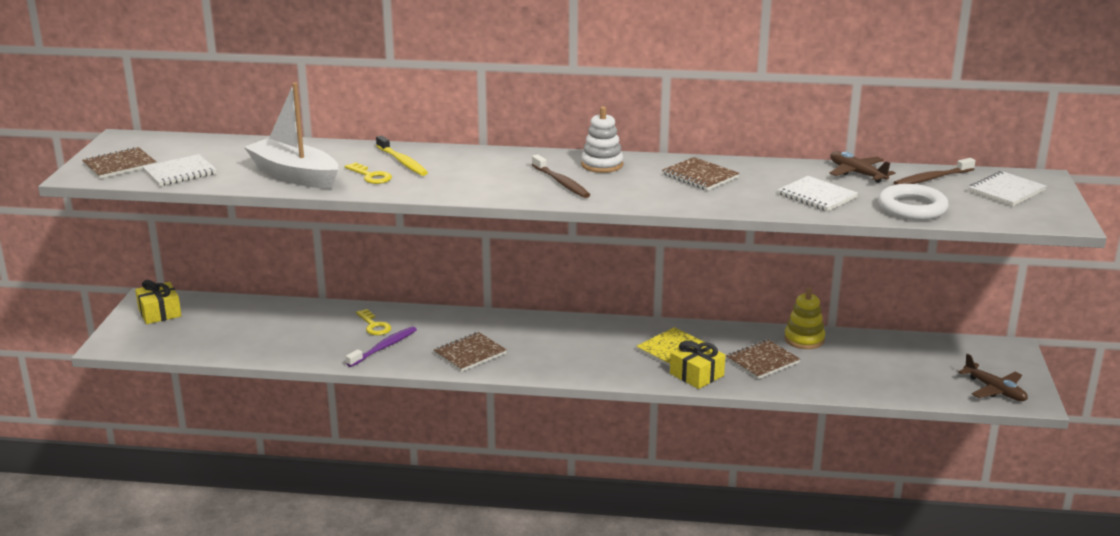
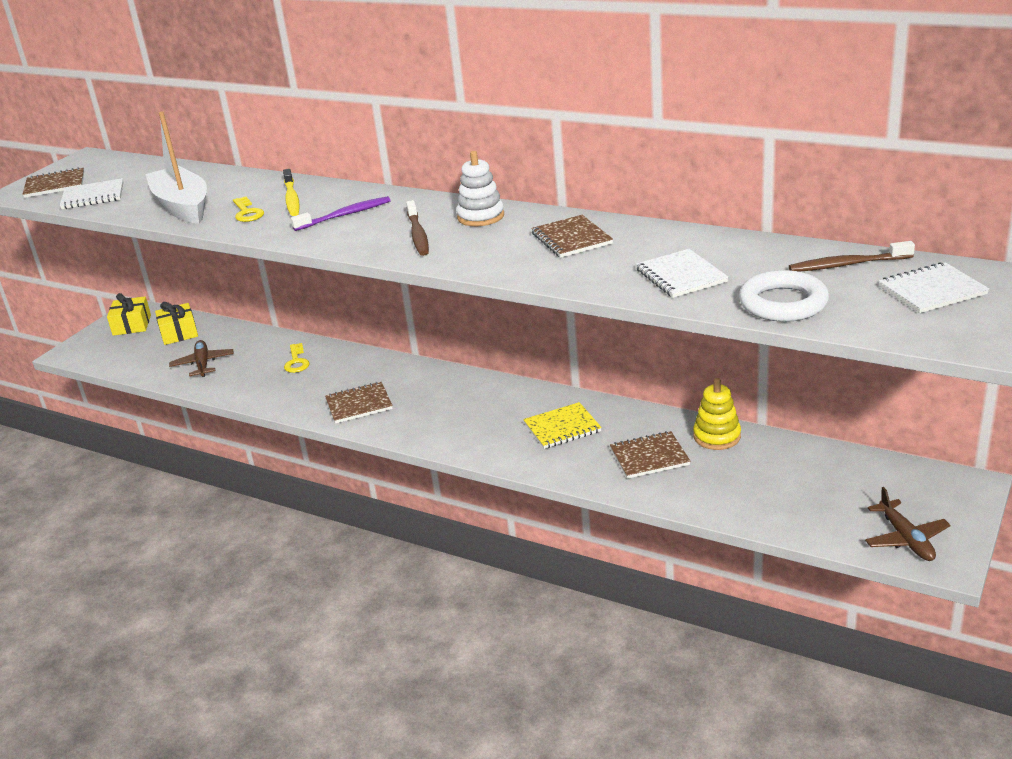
camera: 25 degrees right, 5 degrees up
(384, 347) = (287, 386): purple toothbrush -> purple toothbrush (345, 215)
(696, 375) = (565, 462): yellow gift -> yellow gift (179, 333)
(857, 173) = (758, 250): brown plane -> brown plane (203, 364)

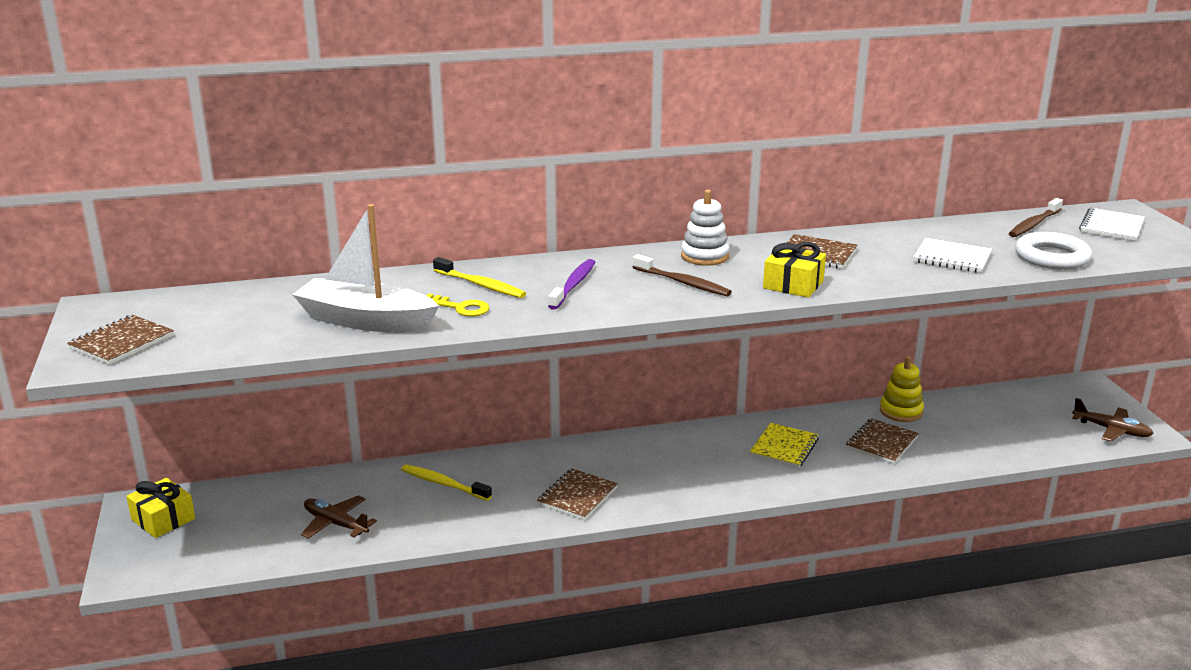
camera: 45 degrees left, 5 degrees down
(93, 196) = (213, 340): white notebook -> none
(179, 333) = (246, 506): yellow gift -> yellow gift (793, 284)
(296, 361) = (443, 484): yellow key -> yellow toothbrush

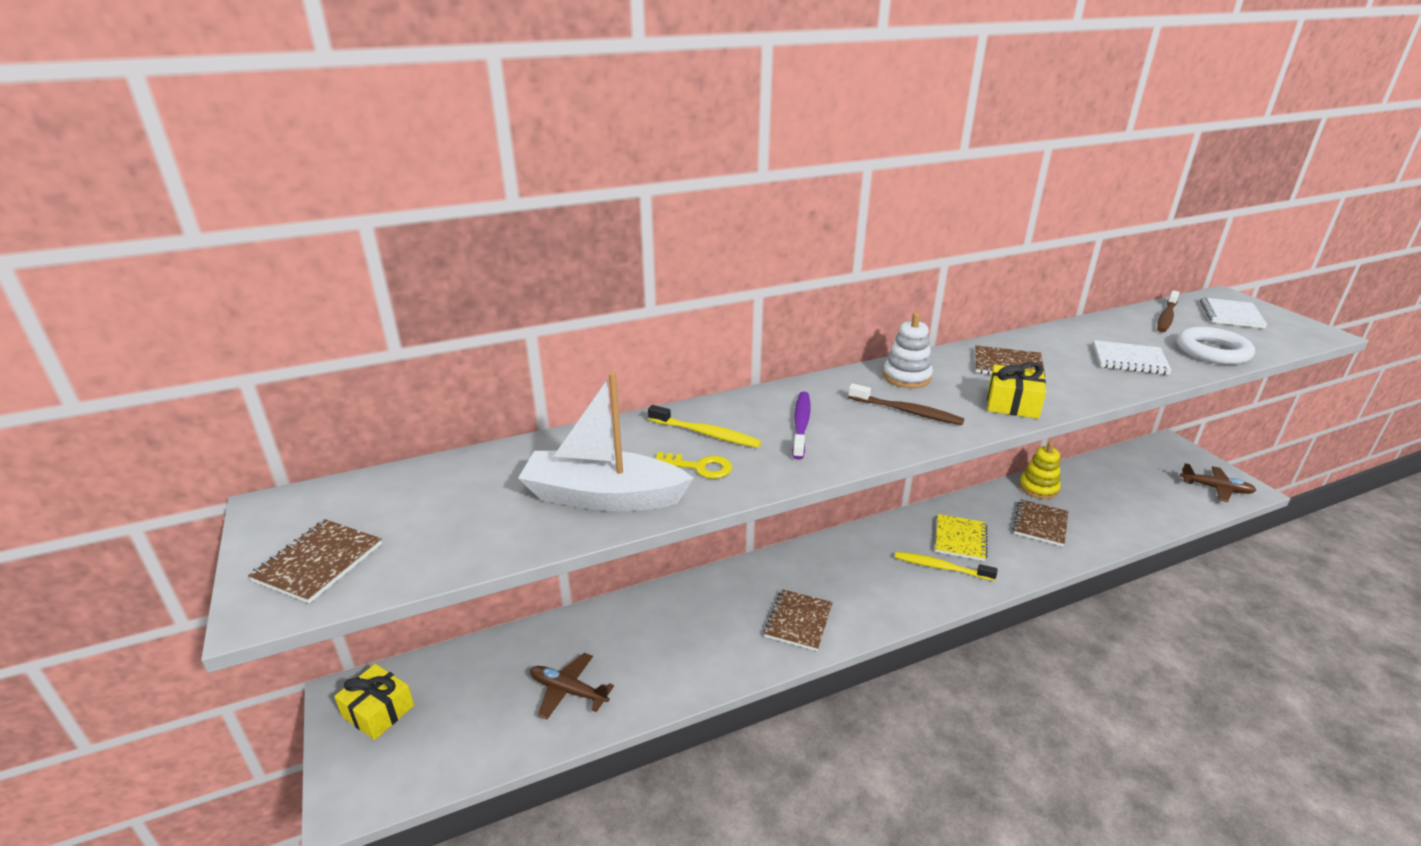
camera: 10 degrees left, 5 degrees up
(443, 484) = (663, 623): yellow toothbrush -> yellow toothbrush (941, 567)

